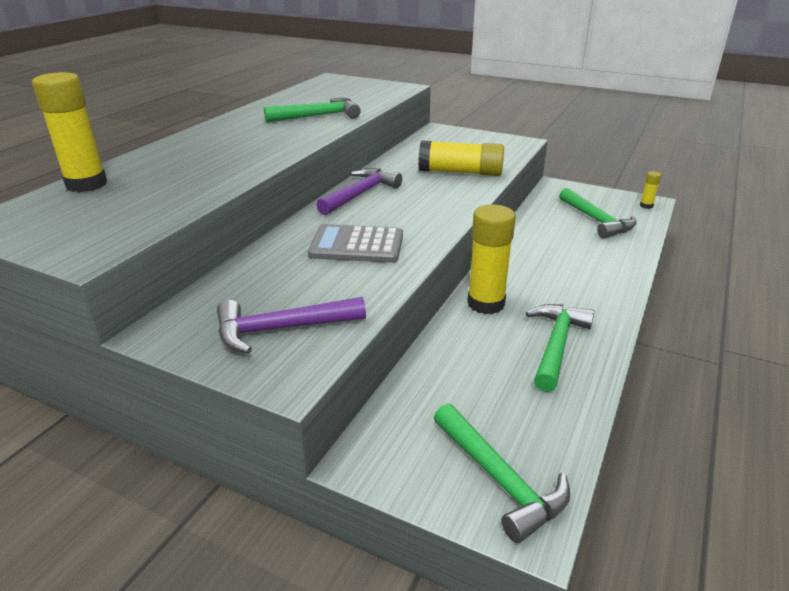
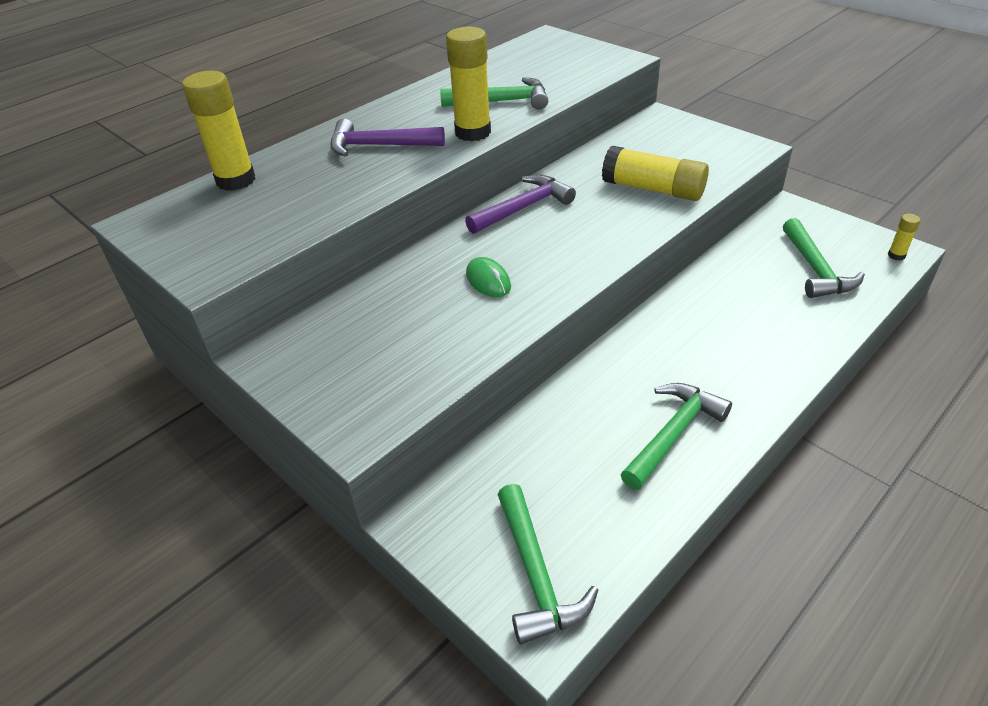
camera: 20 degrees right, 10 degrees up
(282, 329) = (372, 375): purple hammer -> purple hammer (379, 146)
(357, 245) = (488, 280): grey calculator -> green mouse
(486, 303) = (621, 365): yellow glue stick -> yellow glue stick (473, 132)

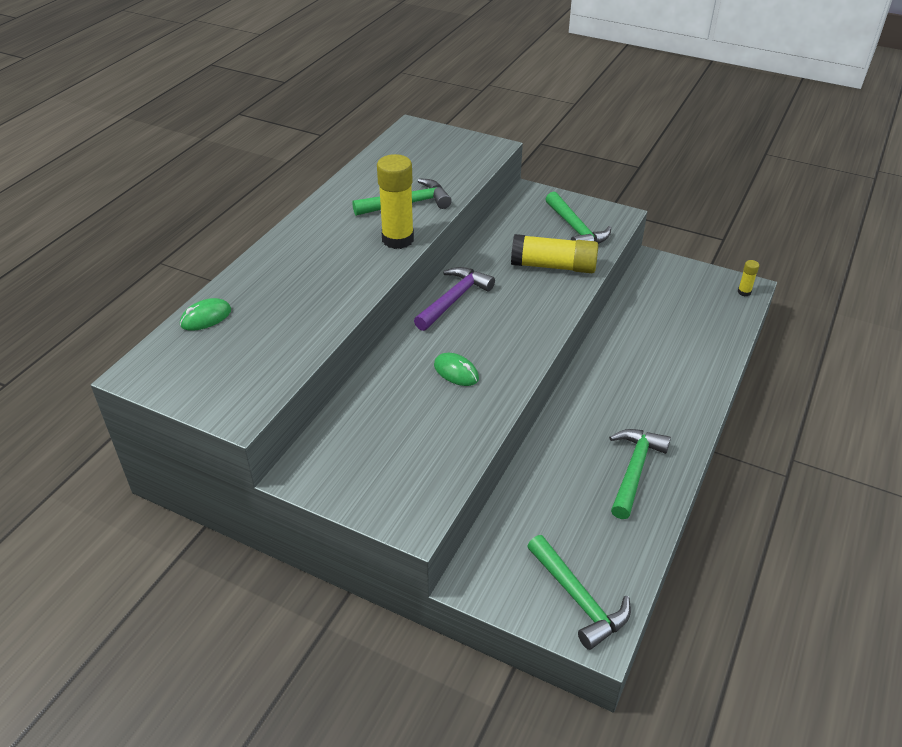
camera: 20 degrees left, 0 degrees up
(236, 180) = (206, 317): yellow glue stick -> green mouse
(379, 146) = (320, 264): purple hammer -> none
(815, 269) = (689, 314): green hammer -> green hammer (575, 229)

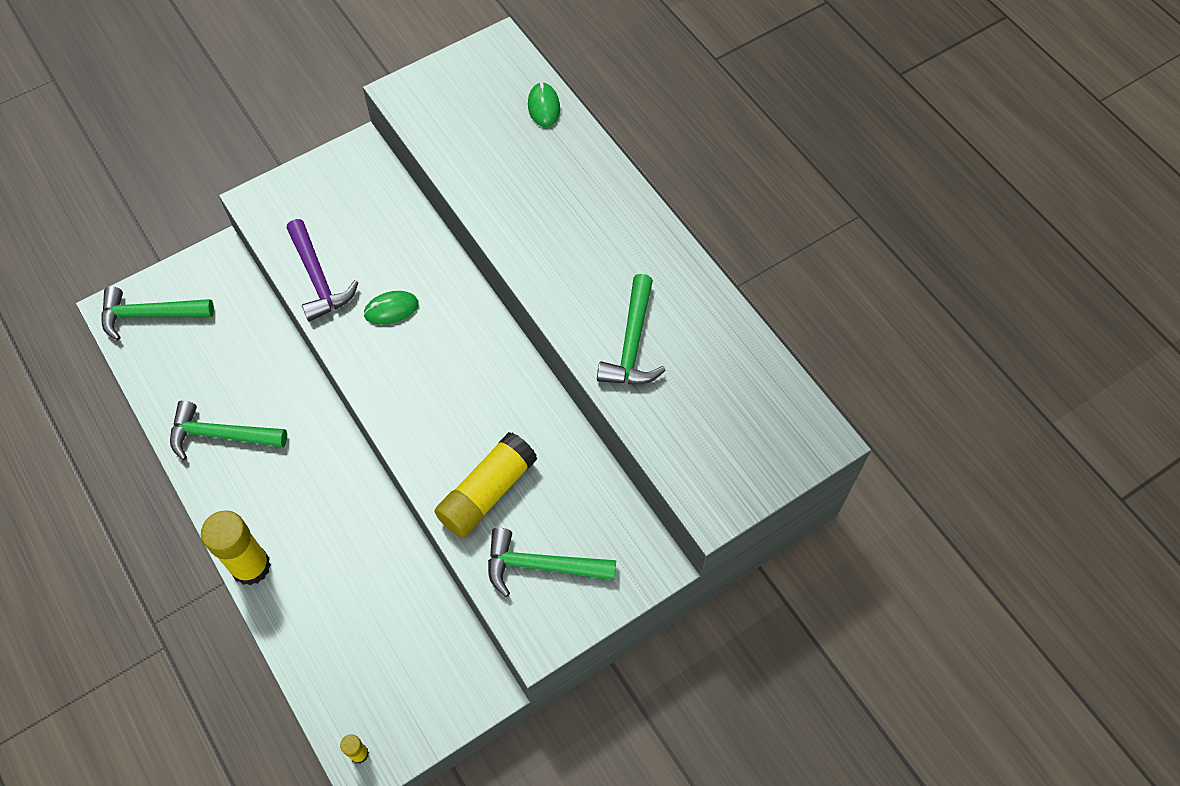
camera: 120 degrees right, 20 degrees up
(398, 239) = (567, 302): yellow glue stick -> yellow glue stick (251, 566)
(454, 299) = (496, 362): purple hammer -> purple hammer (318, 278)
(634, 470) = (221, 435): green hammer -> green hammer turned 135 degrees clockwise

